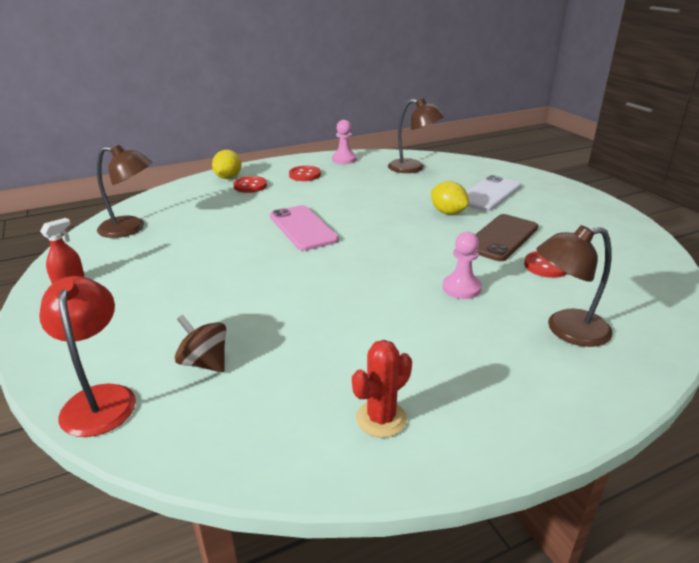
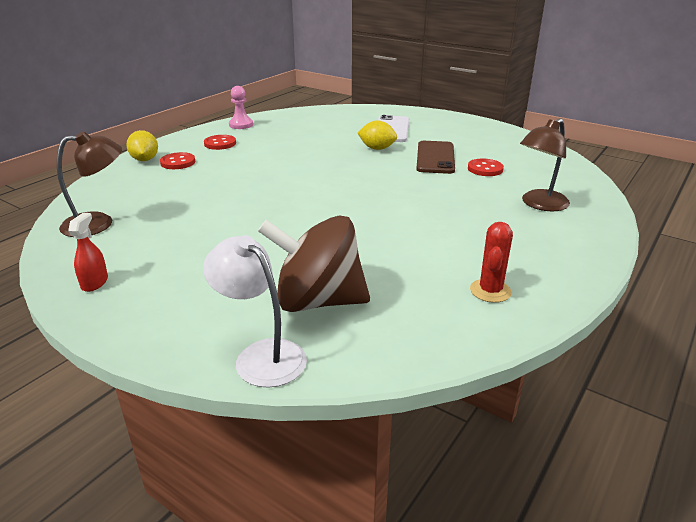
camera: 30 degrees left, 0 degrees up
(99, 399) = (261, 355): red lamp -> white lamp
(205, 363) = (318, 301): brown spinning top -> brown spinning top, size x1.99
(303, 228) = (273, 185): pink phone -> none
(413, 168) = (310, 121): brown lamp -> none
(461, 288) = (447, 197): pink pawn -> none

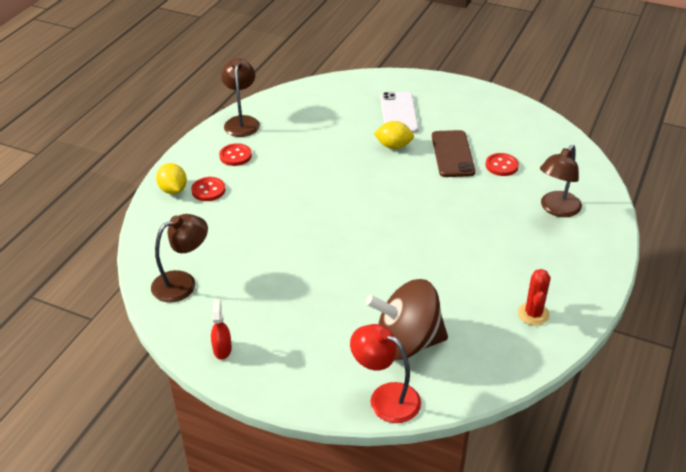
camera: 10 degrees left, 10 degrees up
(241, 125) = (242, 122): pink pawn -> brown lamp
(261, 355) = (385, 397): white lamp -> red lamp

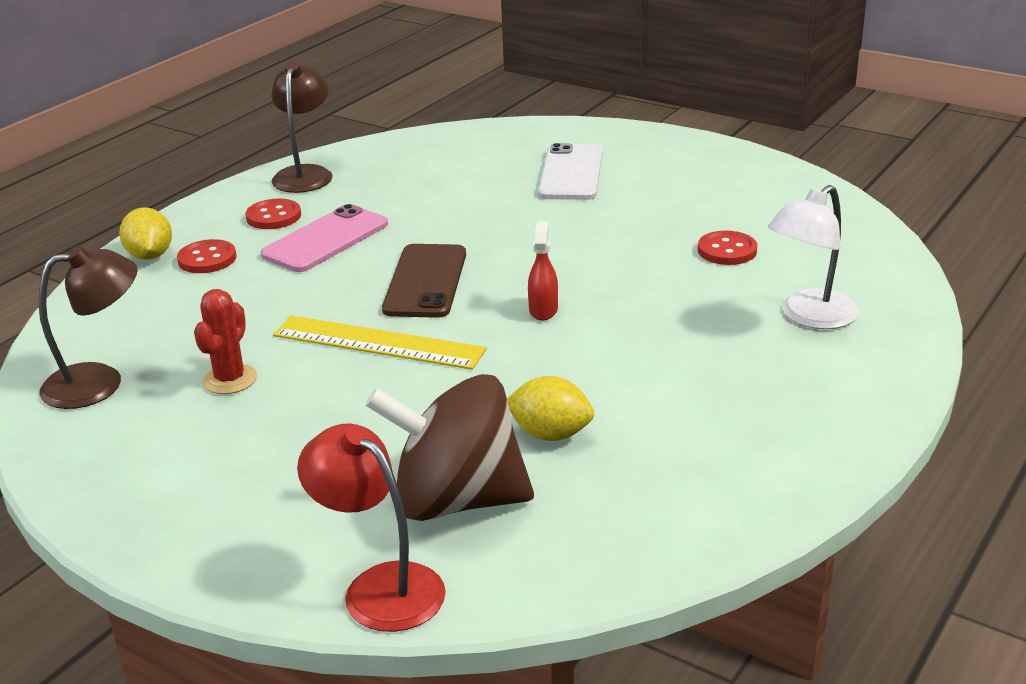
camera: 10 degrees right, 10 degrees down
(222, 349) = (117, 485): red spray bottle -> red spray bottle (543, 310)
(273, 171) = (326, 240): none -> pink phone
(330, 243) = (378, 342): none -> yellow ruler
(393, 146) = (545, 215): yellow lemon -> yellow lemon (550, 434)
(452, 154) = (644, 230): brown phone -> brown phone (425, 281)
(533, 314) = (715, 473): red cactus -> red cactus (230, 379)
(556, 209) = (809, 317): brown lamp -> white lamp

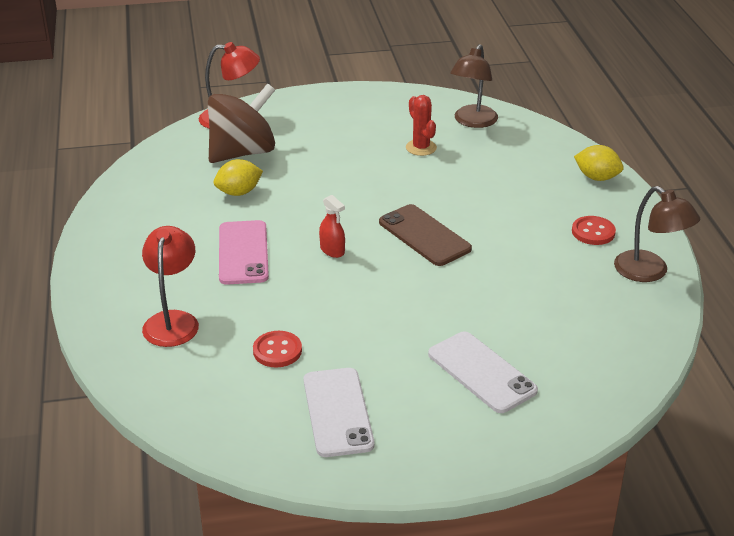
camera: 135 degrees right, 5 degrees up
(207, 259) = (564, 190): red button -> none
(326, 240) = (530, 233): pink phone -> pink phone (243, 253)
(378, 342) = (387, 193): yellow ruler -> none
(728, 194) = (337, 412): none -> white phone
(809, 317) = (173, 321): white lamp -> red lamp

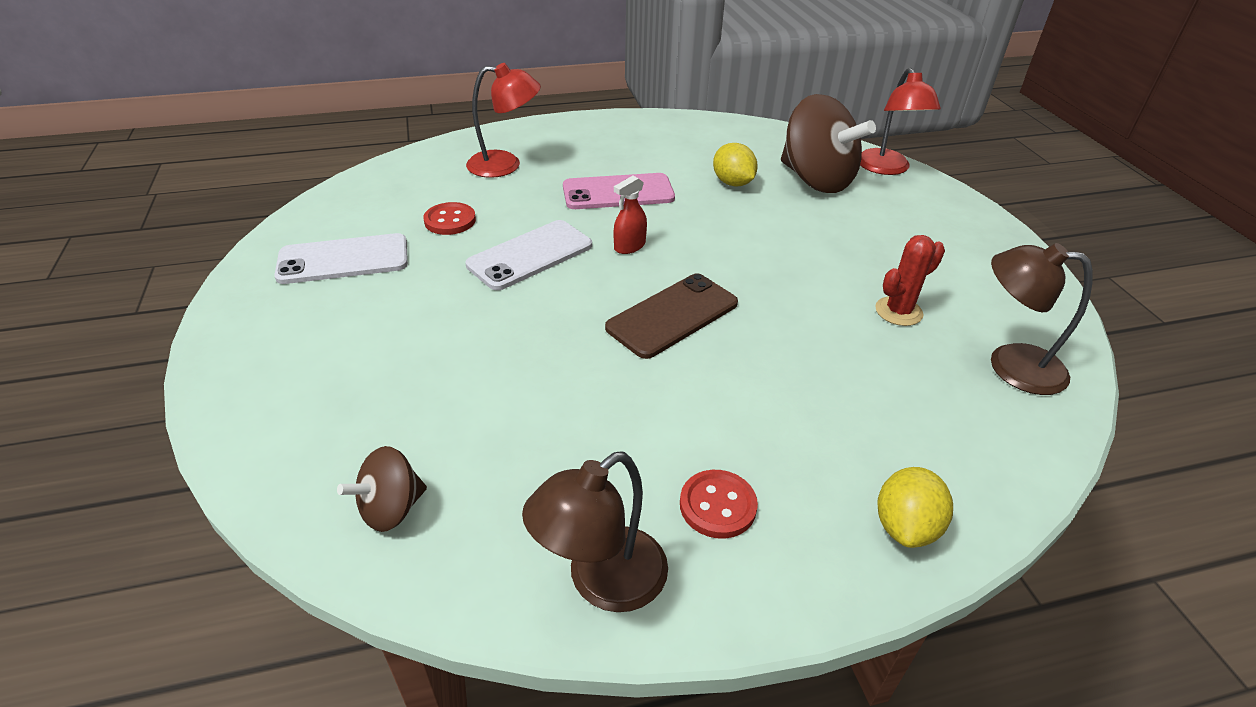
camera: 85 degrees right, 5 degrees up
(481, 372) = (378, 363): white phone -> white phone (530, 255)
(615, 351) = (391, 509): none -> brown spinning top

